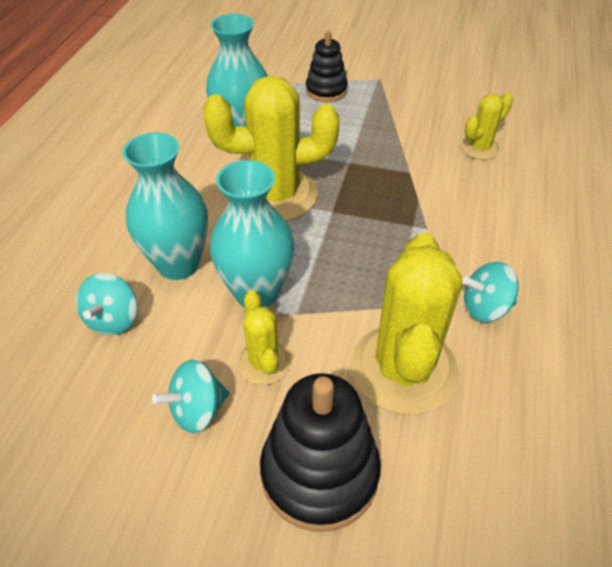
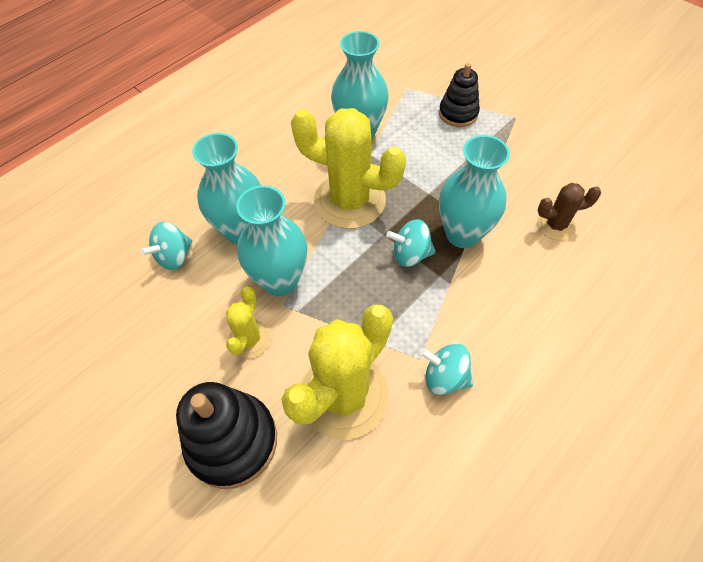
camera: 30 degrees right, 10 degrees up
(197, 410) = (185, 352): turquoise spinning top -> turquoise spinning top (410, 254)
(406, 184) = (462, 234): none -> turquoise vase
(479, 148) = (555, 225): yellow cactus -> brown cactus

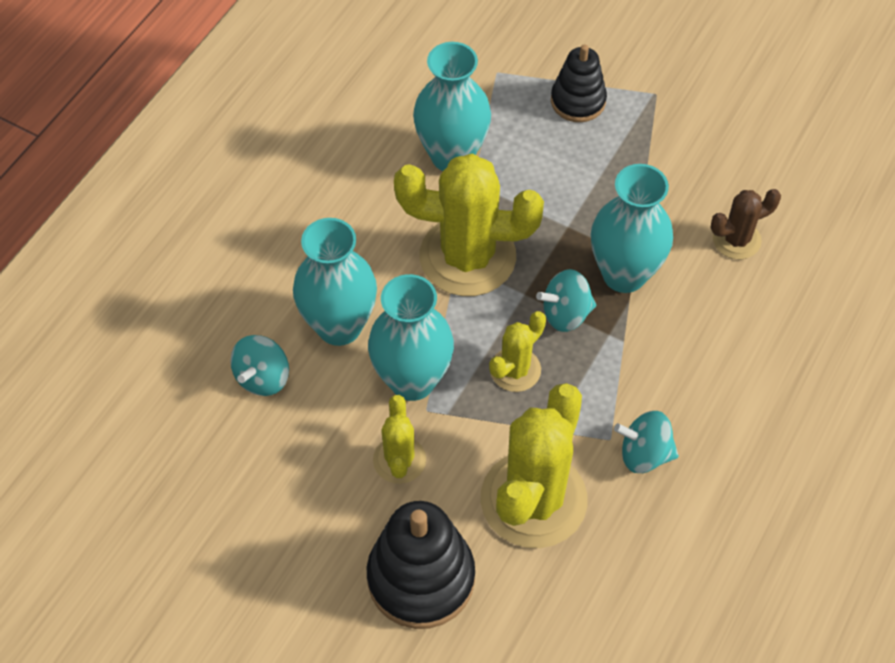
camera: 15 degrees left, 0 degrees up
(360, 288) = (515, 370): none -> yellow cactus

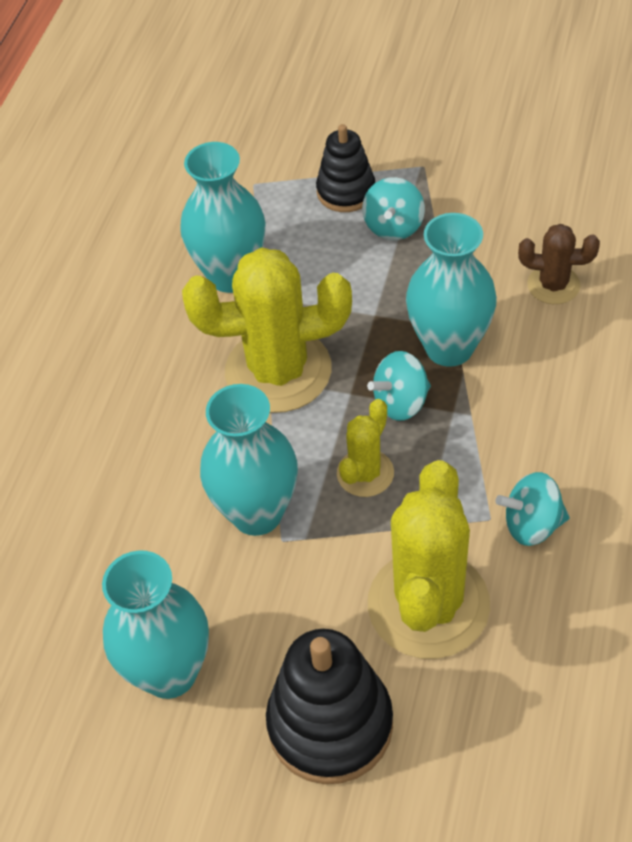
camera: 10 degrees left, 5 degrees down
(263, 377) = (90, 553): turquoise spinning top -> turquoise spinning top (394, 226)
(339, 326) = (160, 477): turquoise vase -> turquoise vase (169, 672)
(399, 460) = (267, 601): yellow cactus -> none
(736, 240) = (553, 285): brown cactus -> brown cactus turned 45 degrees clockwise

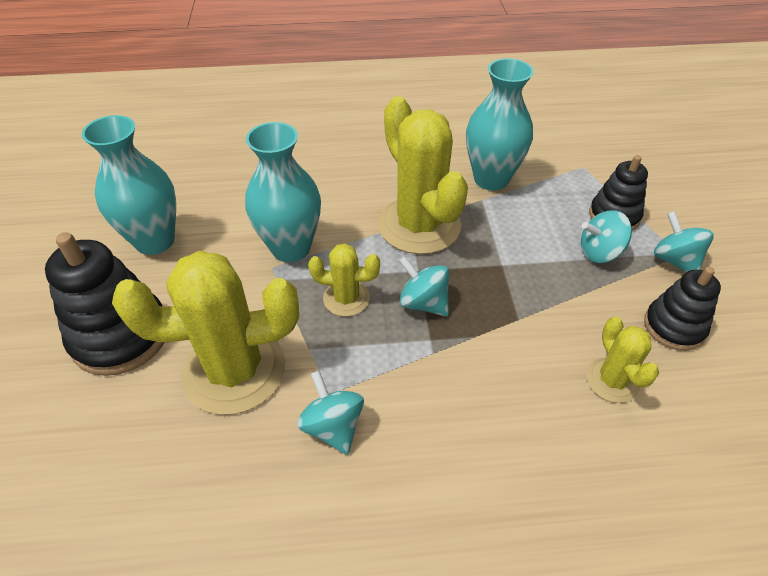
camera: 65 degrees right, 5 degrees down
(430, 173) = (674, 260): none -> turquoise spinning top
(449, 347) = (495, 320): turquoise vase -> none
(510, 213) = (674, 327): none -> black stacking toy
(553, 285) = (612, 380): brown cactus -> yellow cactus

